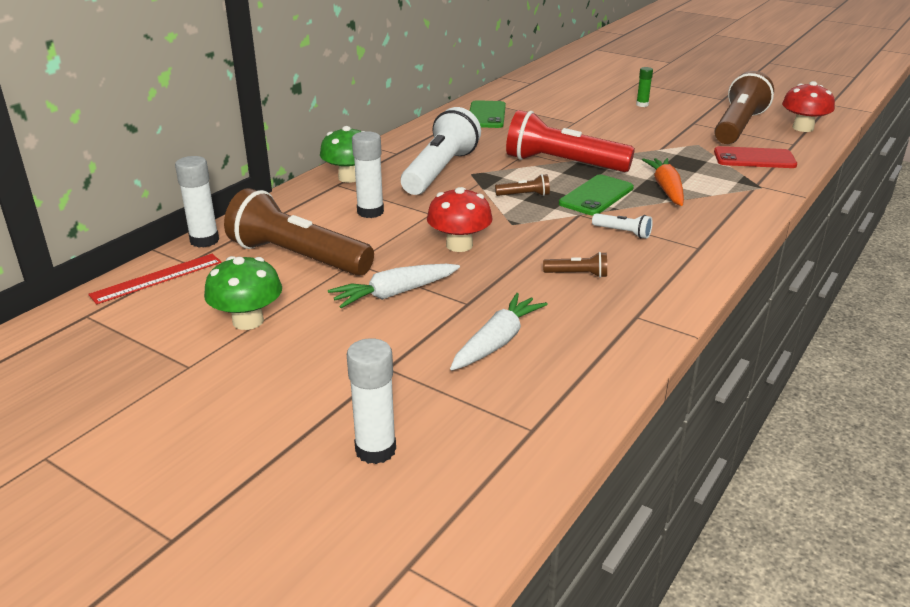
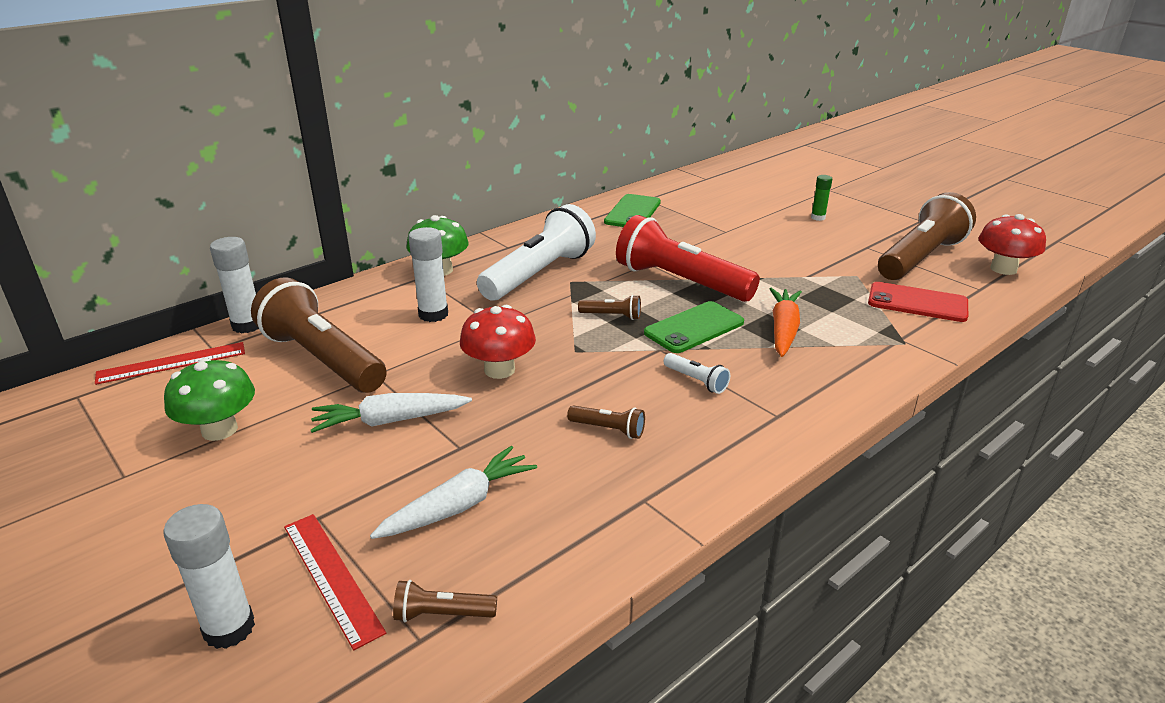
camera: 15 degrees right, 0 degrees up
(432, 403) = (332, 577): none -> red ruler
(537, 411) = (442, 614): none -> brown flashlight

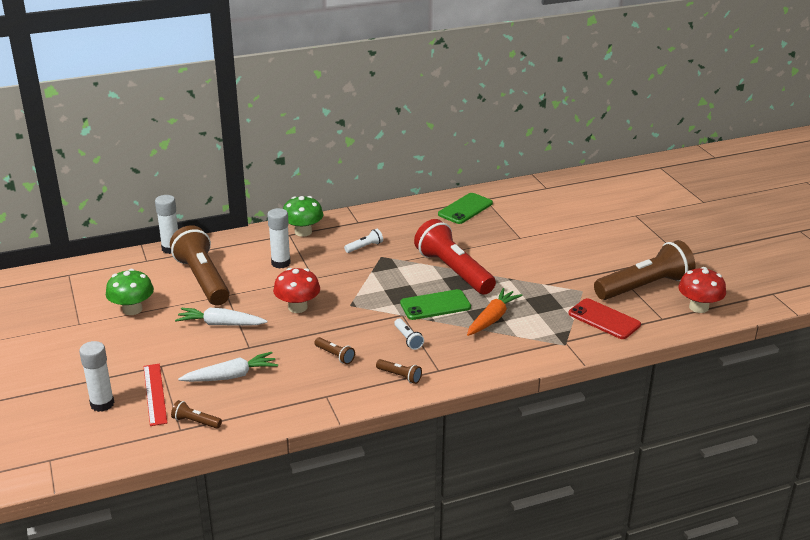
camera: 20 degrees right, 0 degrees up
(172, 363) = (122, 265): red ruler -> none
(539, 274) = (365, 247): white flashlight -> white flashlight, size x0.41
(612, 316) = (389, 286): brown flashlight -> brown flashlight (400, 376)
(818, 217) = (601, 239): green glue stick -> none

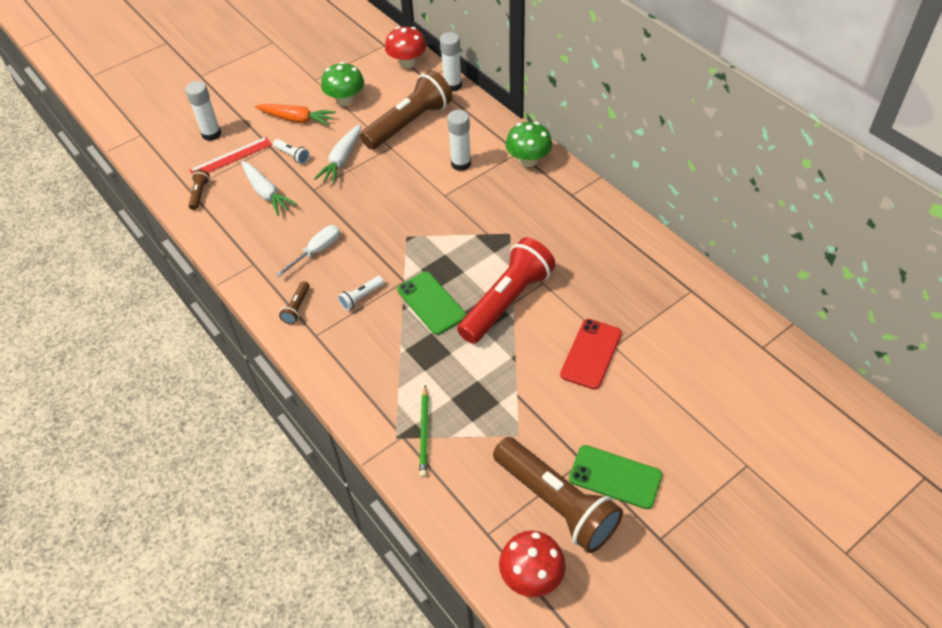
camera: 75 degrees right, 20 degrees up
(221, 324) = (342, 160): white carrot -> white carrot turned 150 degrees counterclockwise
(297, 307) = (387, 200): red mushroom -> red mushroom (407, 63)
(335, 355) = (317, 251): brown flashlight -> white screwdriver
(365, 247) = (522, 215): white flashlight -> white flashlight (292, 155)
(465, 209) = (654, 278): green phone -> green phone (615, 477)
(492, 319) = (423, 358): orange carrot -> orange carrot (297, 119)
(566, 330) = (424, 433): none -> green pencil
(604, 319) = (462, 468): red phone -> red phone (591, 354)

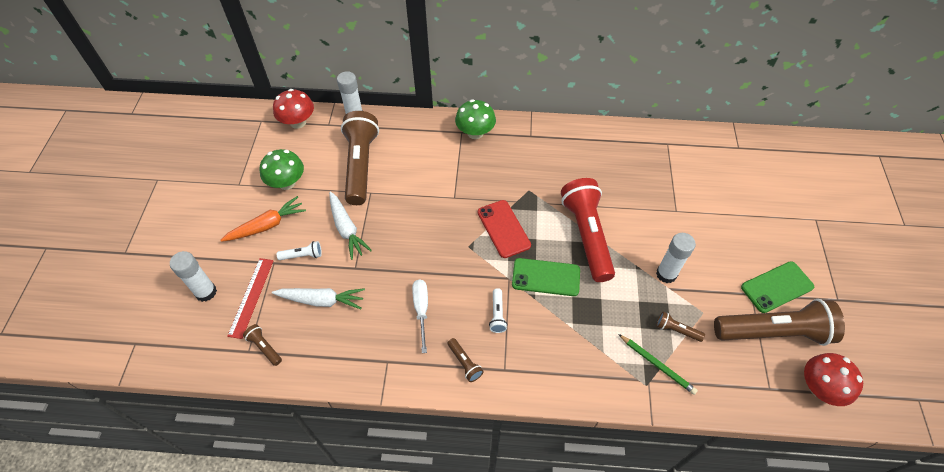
camera: 50 degrees left, 5 degrees up
(461, 164) = (435, 167): white glue stick -> white glue stick (666, 274)
(476, 426) = (676, 330): none -> brown flashlight
(591, 354) = (672, 226): red phone -> red phone (503, 229)

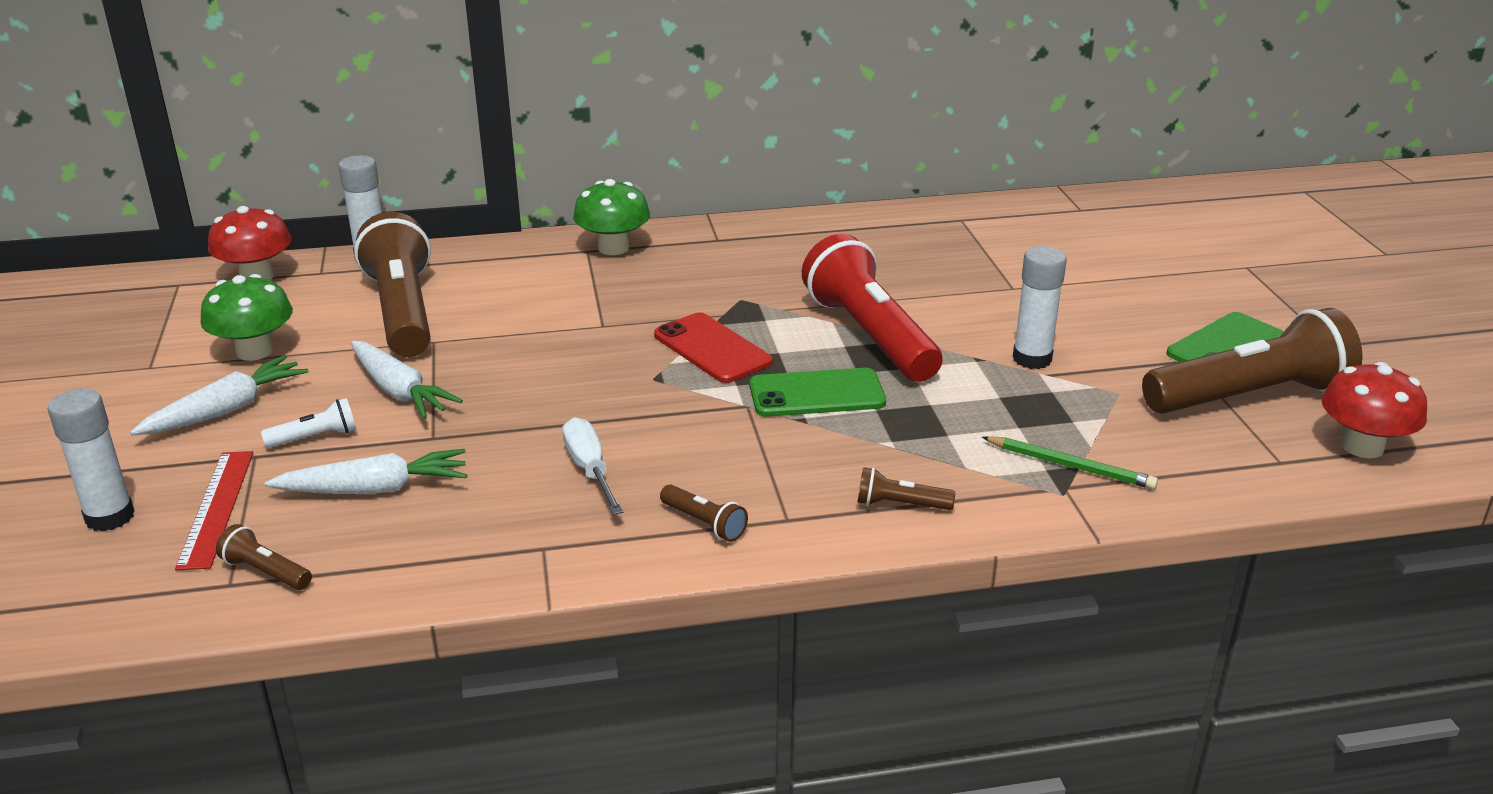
camera: 15 degrees left, 25 degrees down
(267, 225) = (226, 410): orange carrot -> white carrot
(497, 314) = (744, 452): white flashlight -> none
(676, 330) = (1083, 420): brown flashlight -> brown flashlight (900, 504)

